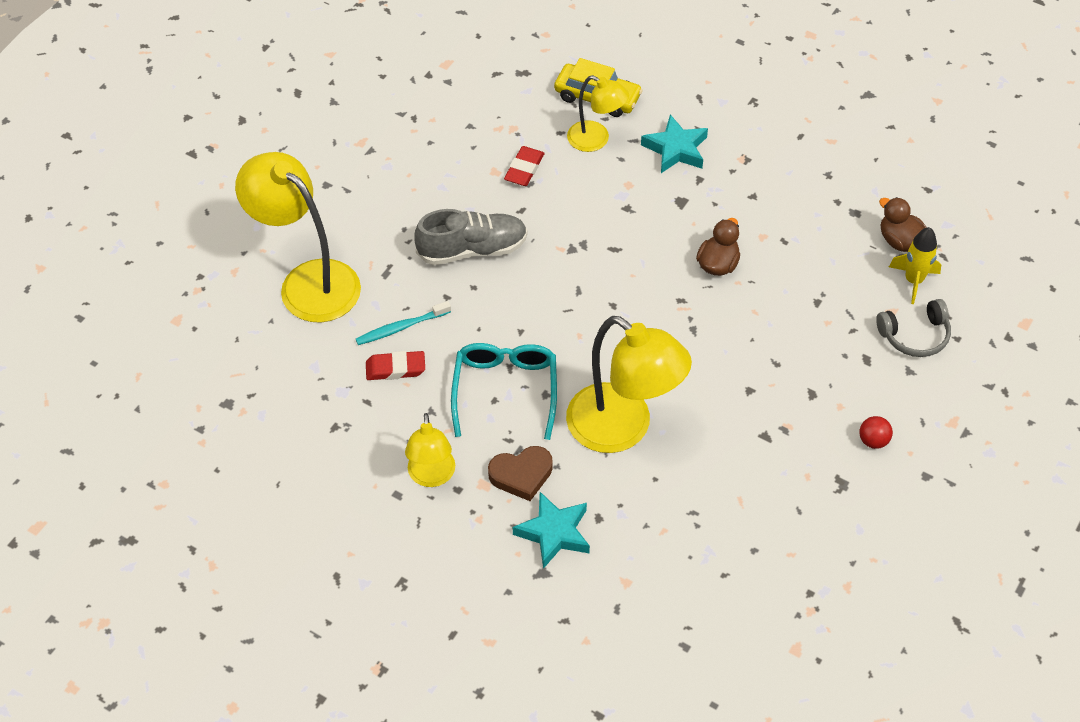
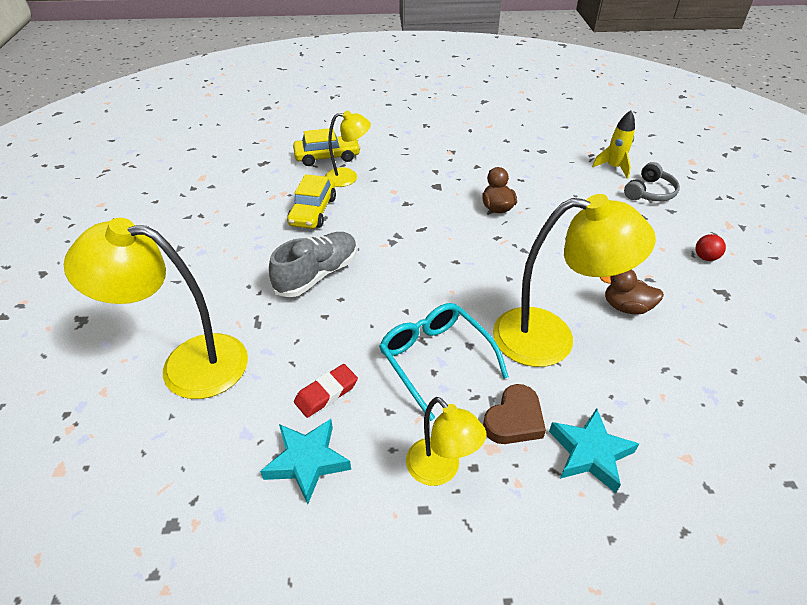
camera: 35 degrees left, 10 degrees down
(401, 327) = (304, 358): turquoise toothbrush -> none
(524, 169) = (313, 211): red eraser -> yellow car
(676, 149) = (404, 162): turquoise star -> turquoise star (307, 461)
(900, 241) = (582, 153): brown duck -> brown duck (626, 307)

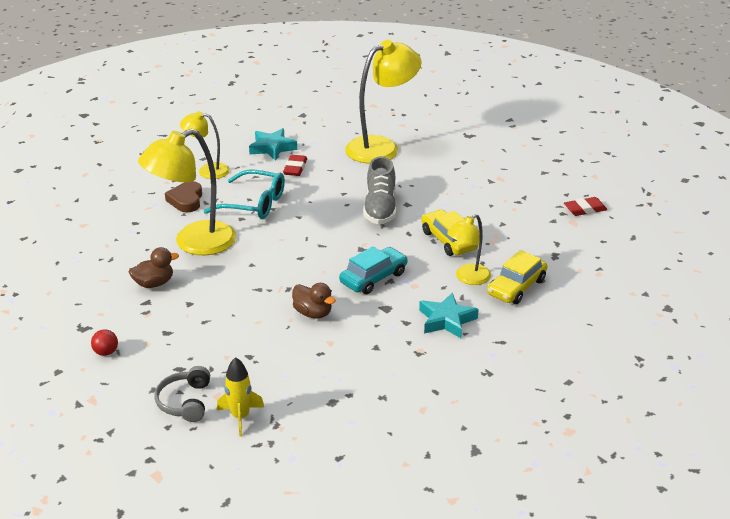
camera: 140 degrees right, 10 degrees down
(173, 182) = (585, 209): none -> red eraser
(416, 211) = (373, 278): none -> turquoise car
(590, 453) = (137, 205): turquoise star -> turquoise star (446, 320)

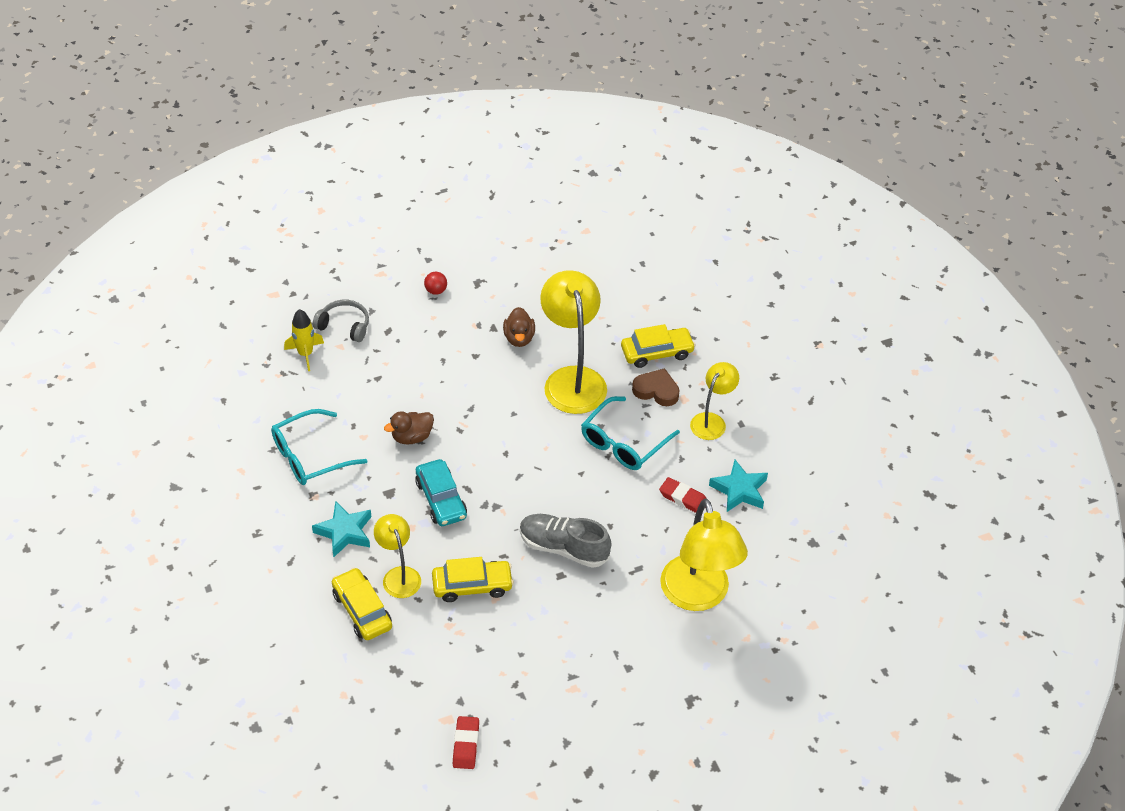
camera: 110 degrees right, 15 degrees up
(140, 208) = (657, 352): none -> yellow car
(375, 368) = (310, 456): none -> turquoise glasses

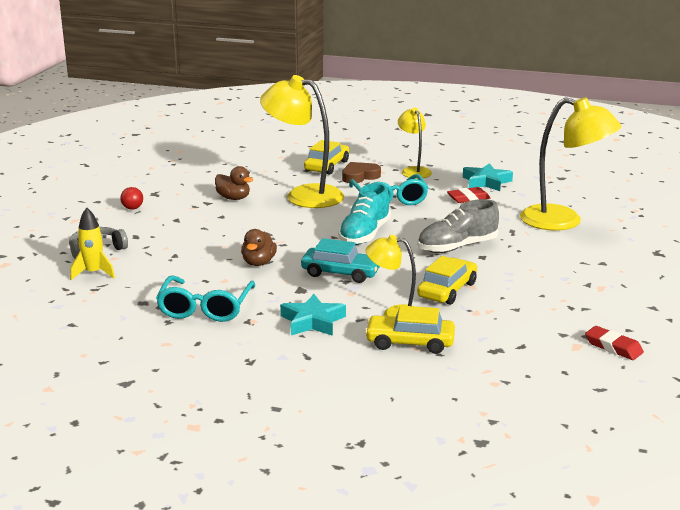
camera: 50 degrees left, 25 degrees down
(529, 471) = (364, 234): none -> turquoise shoe

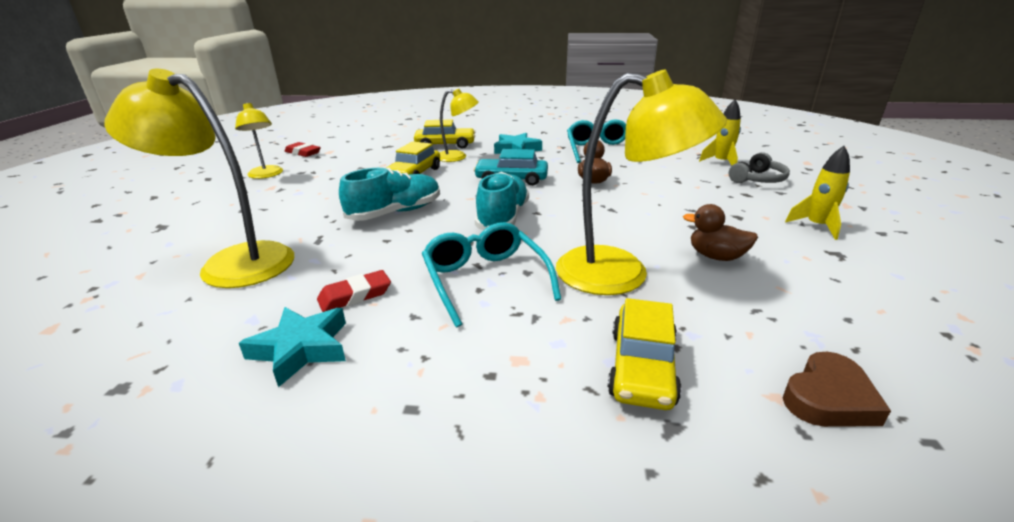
camera: 170 degrees right, 5 degrees up
(132, 208) = (816, 226): red ball -> yellow rocket
(360, 176) = (556, 337): brown heart -> brown heart (828, 398)
(414, 171) = (448, 373): yellow lamp -> yellow lamp (266, 175)
(457, 247) = (395, 213): grey shoe -> turquoise shoe

